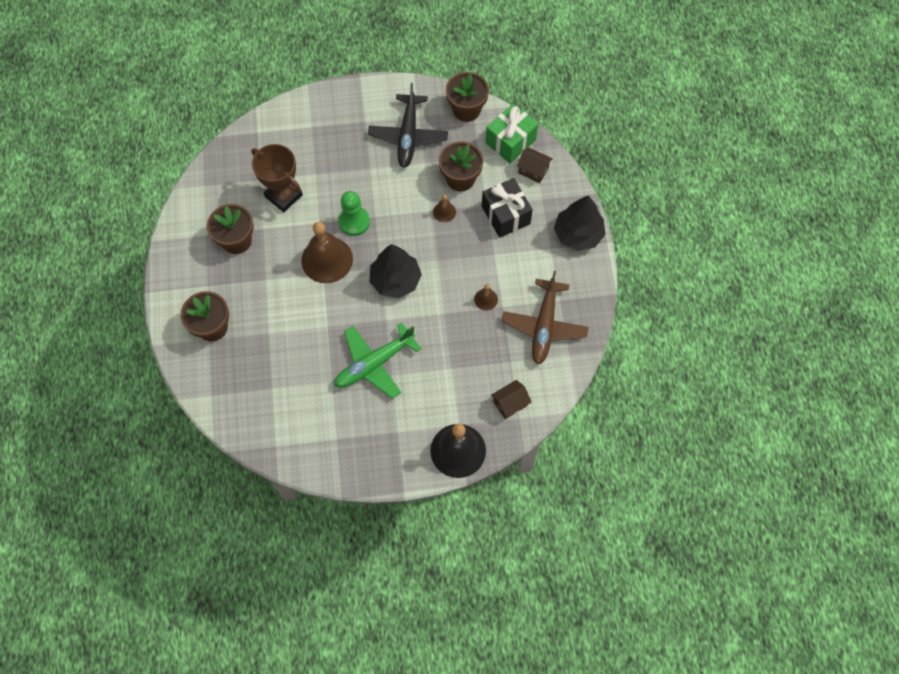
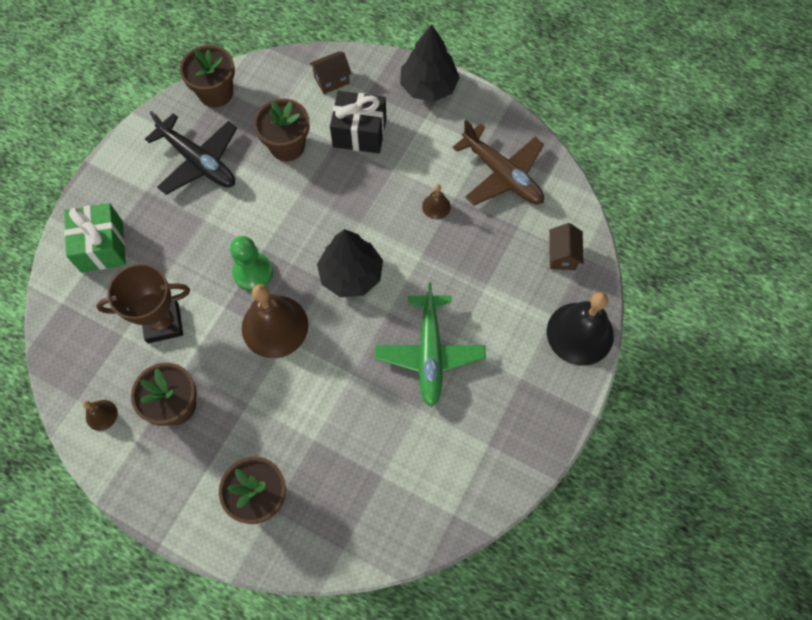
camera: 55 degrees left, 0 degrees up
(444, 212) = (311, 183): brown bell -> brown bell (101, 415)
(510, 141) = (284, 79): green gift -> green gift (102, 246)

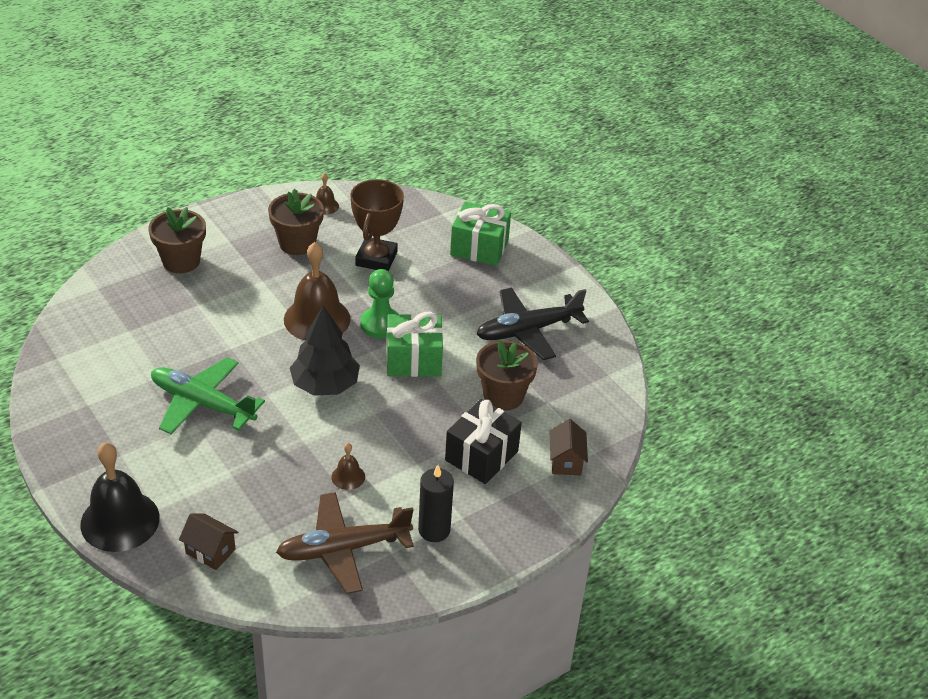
camera: 115 degrees right, 25 degrees down
(216, 93) = (605, 369): brown flower pot -> none
(283, 226) = (413, 360): none -> green gift
(428, 87) = (504, 539): black tree -> none
(448, 129) = (434, 530): none -> black candle

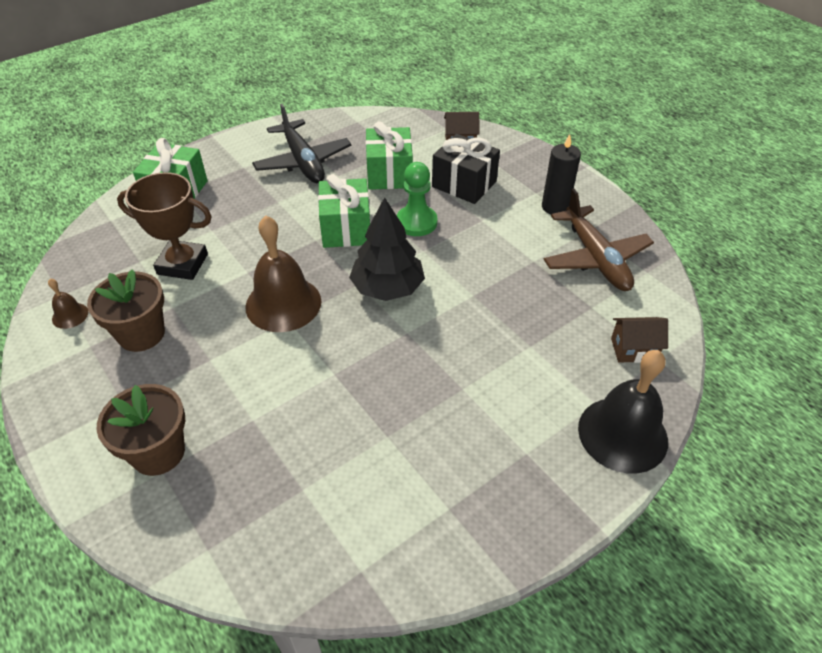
camera: 90 degrees left, 5 degrees up
(202, 404) = (430, 387): green plane -> none
(210, 551) = (633, 349): brown house -> brown house turned 60 degrees clockwise
(348, 477) = (509, 262): brown bell -> none
(380, 324) = (293, 254): green pawn -> green pawn (416, 222)
(503, 396) = (389, 174): brown flower pot -> green gift

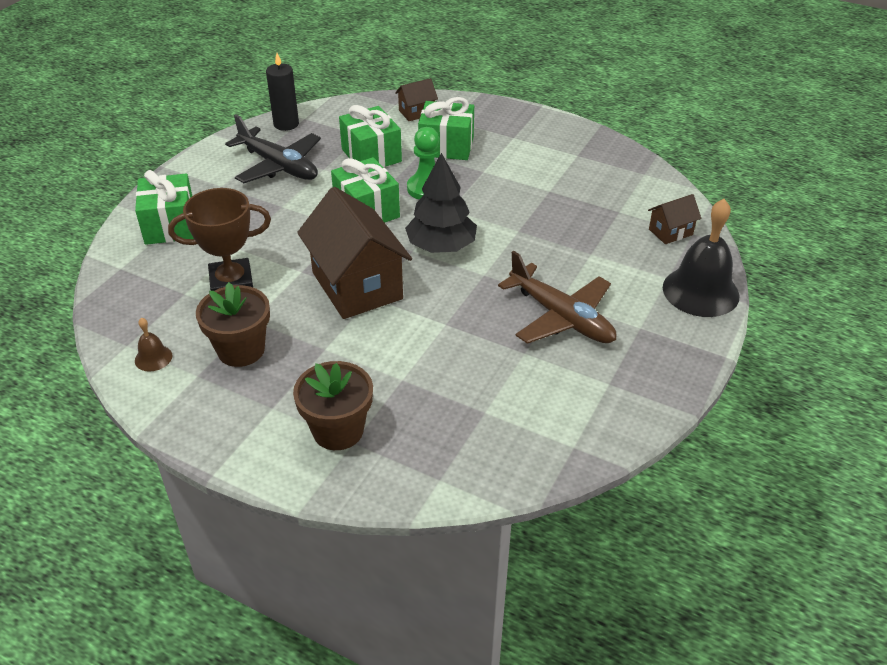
camera: 25 degrees left, 5 degrees down
(283, 303) = (357, 286): brown bell -> brown house
(464, 184) = (446, 146): black gift -> green gift
(555, 207) = (538, 144): black candle -> black candle (286, 124)
(595, 258) = (597, 175): brown plane -> brown plane (561, 317)

